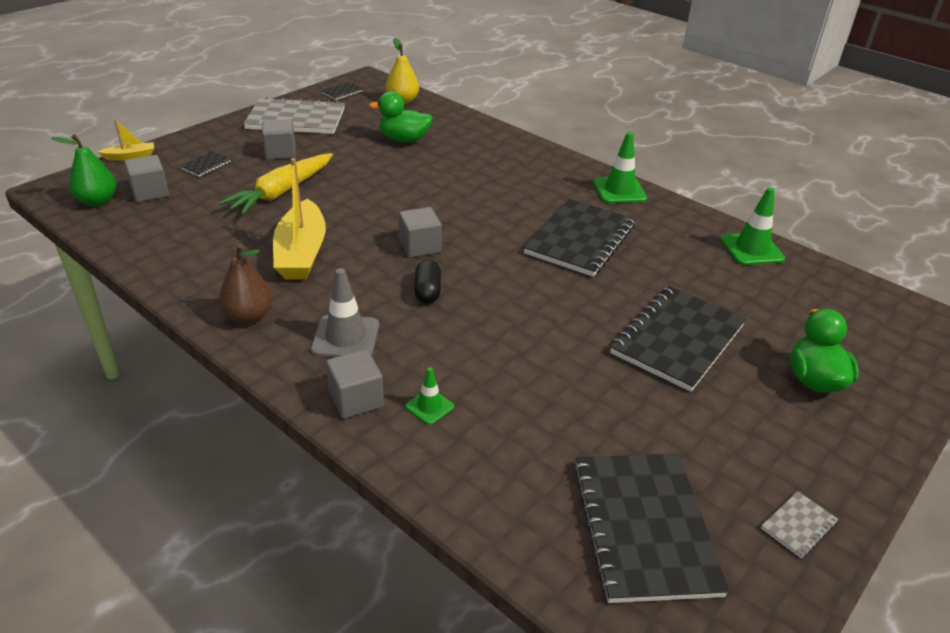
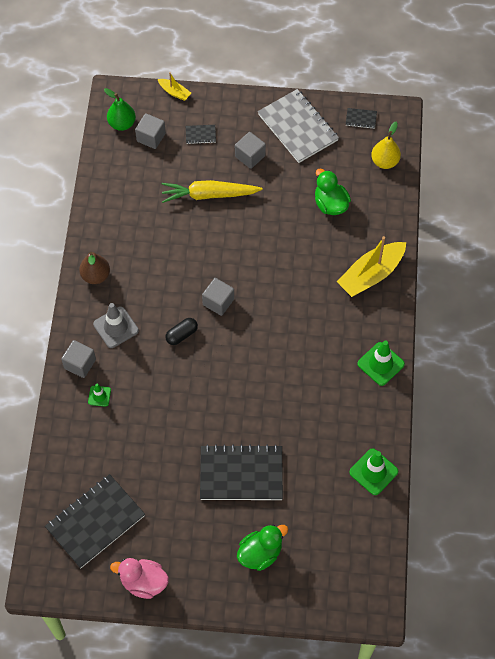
camera: 55 degrees right, 25 degrees up
(301, 253) = (163, 253): yellow boat -> yellow boat (371, 275)
(580, 240) = (299, 375): black notebook -> none
(798, 525) = (143, 582): grey notebook -> pink duck

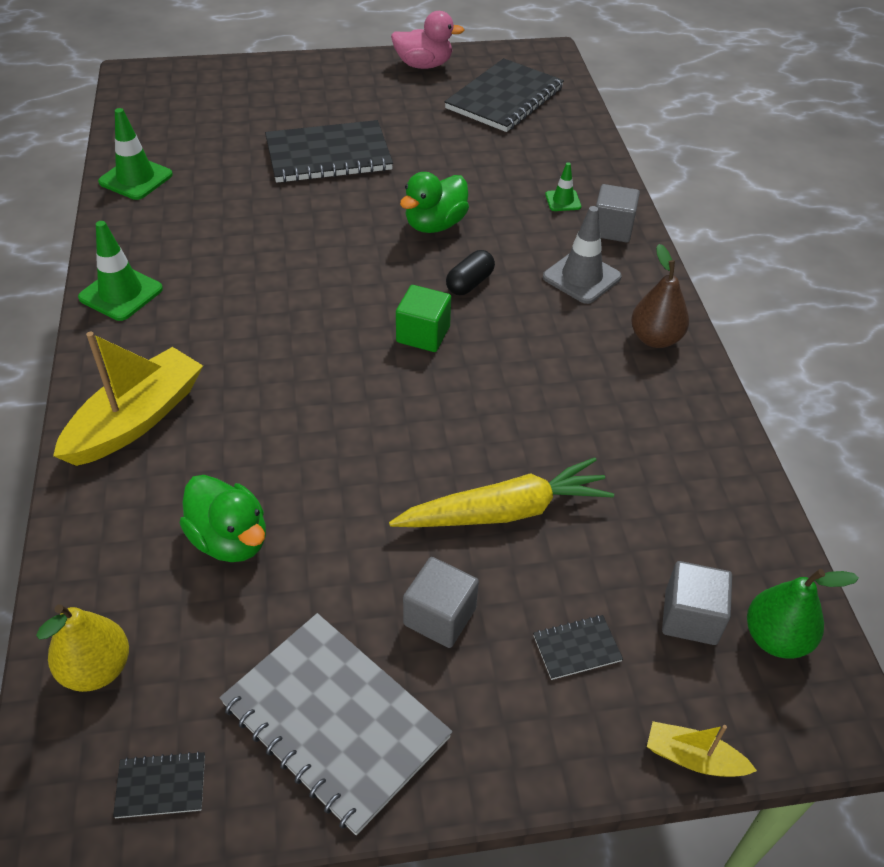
camera: 165 degrees right, 15 degrees down
(218, 302) = (423, 334): grey cube -> green cube
(260, 553) = (287, 98): green duck -> green duck (435, 225)

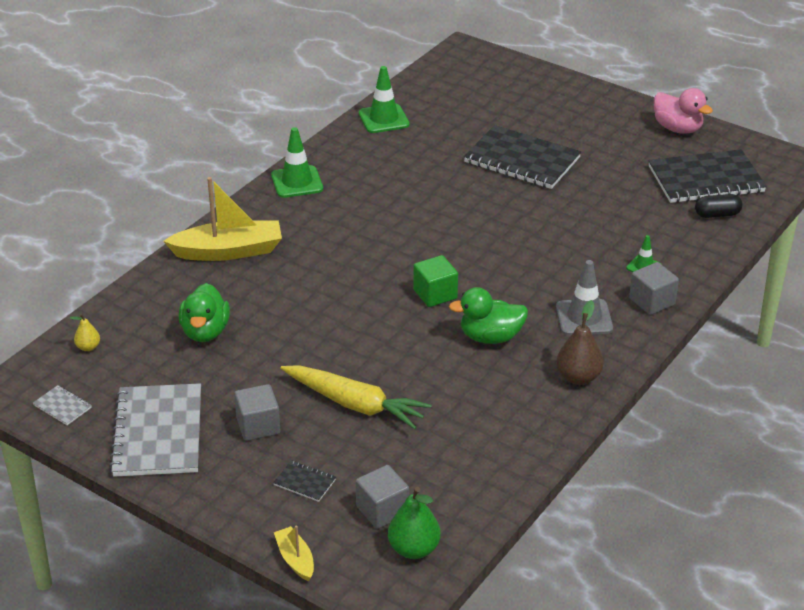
camera: 45 degrees right, 10 degrees down
(97, 669) = (88, 347): yellow pear -> yellow pear, size x0.56
(161, 786) = (62, 406): black notebook -> grey notebook
(435, 225) = (532, 237): green duck -> green duck (490, 337)
(470, 283) = (504, 282): black capsule -> black capsule (717, 214)

